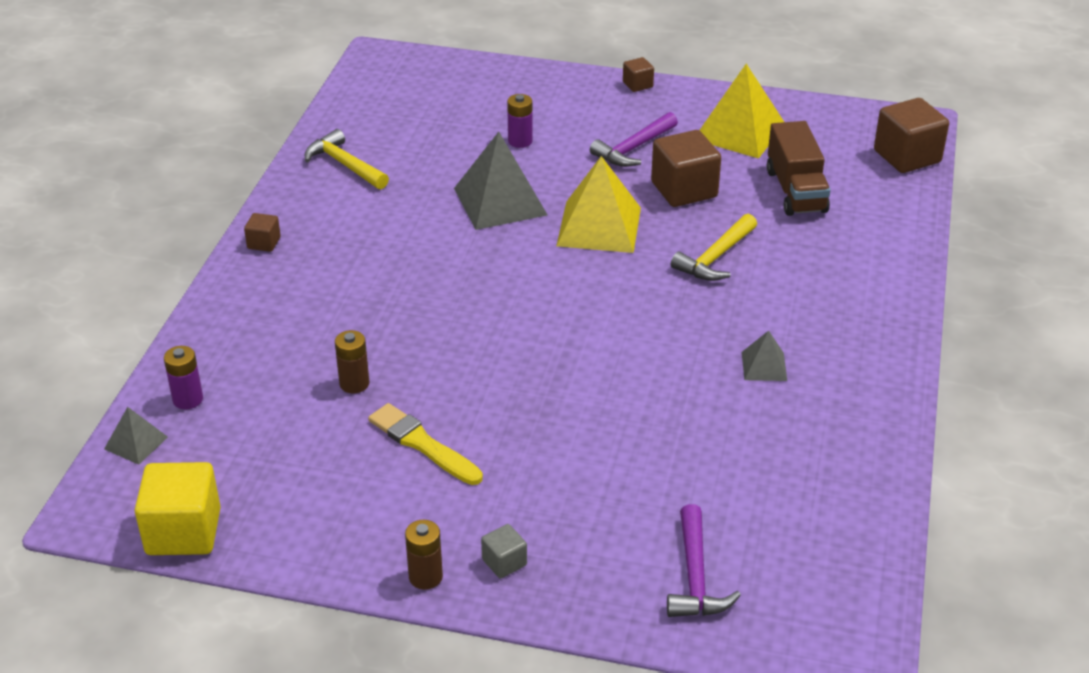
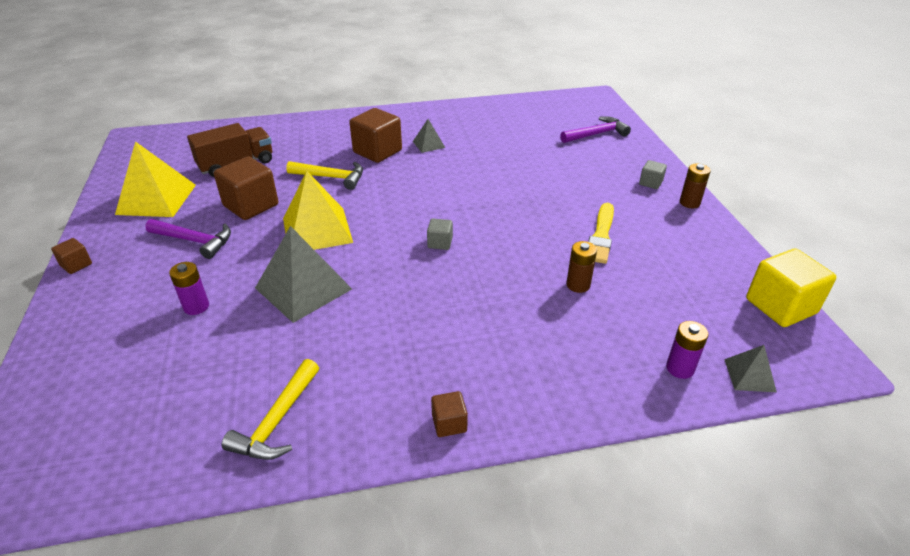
camera: 115 degrees left, 0 degrees up
(509, 307) = (440, 243): none -> grey cube
(907, 156) = (179, 135): brown cube -> brown cube (377, 151)

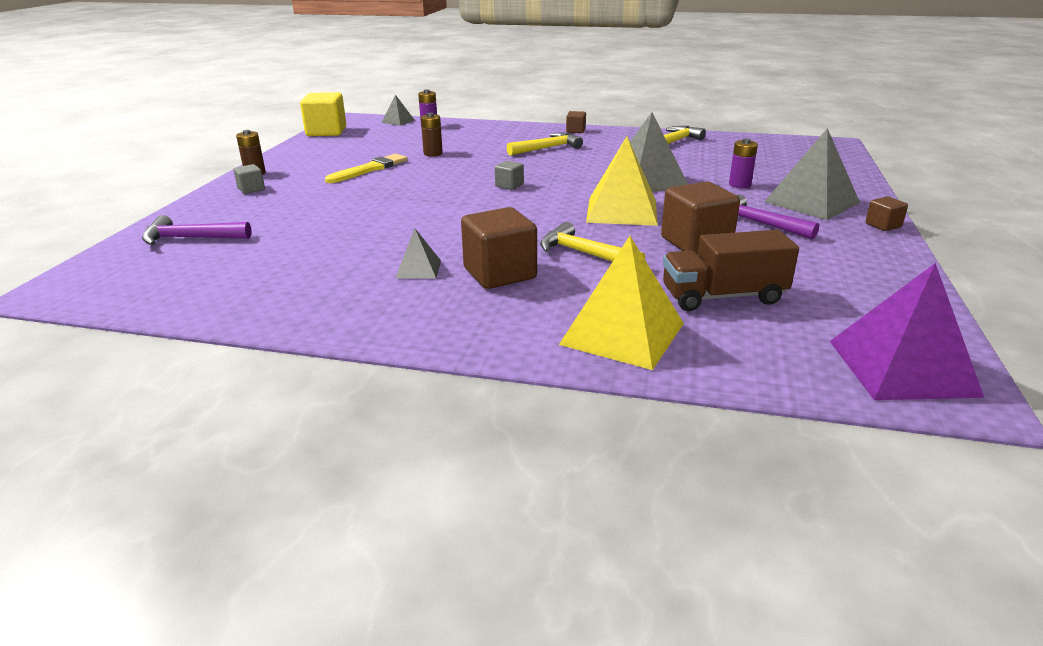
camera: 155 degrees left, 10 degrees down
(127, 289) = (811, 202): none -> grey pyramid
(153, 144) = (902, 367): none -> purple pyramid
(156, 199) = (830, 271): yellow pyramid -> yellow pyramid (622, 333)
(454, 340) = (547, 148): none -> yellow hammer

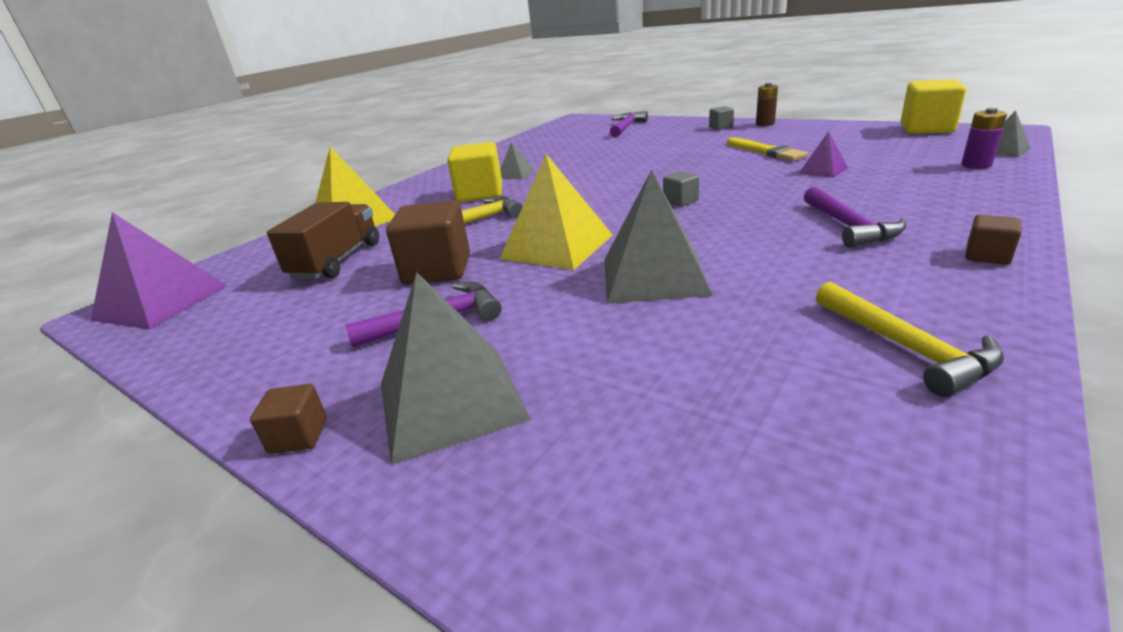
camera: 115 degrees right, 0 degrees up
(433, 154) = (823, 170): brown battery -> purple pyramid
(499, 273) = (480, 194): brown cube -> yellow cube
(547, 148) = (848, 226): yellow hammer -> purple hammer
(739, 185) = (584, 351): purple battery -> none

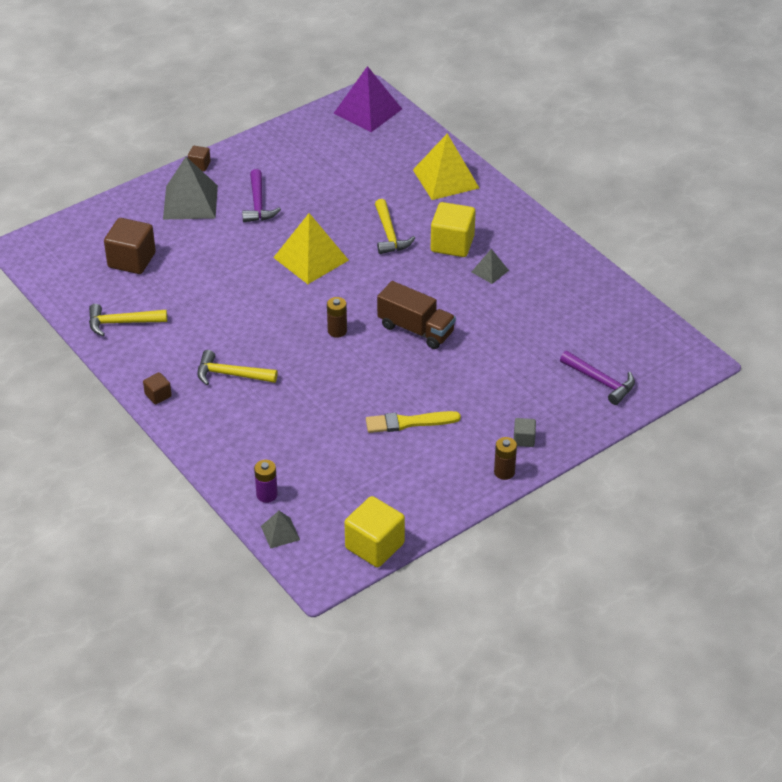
camera: 105 degrees right, 15 degrees up
(337, 261) = (371, 172): brown truck -> brown truck (416, 329)
(437, 270) = (319, 209): brown cube -> brown cube (132, 260)
(653, 276) = (240, 281): grey pyramid -> none
(680, 201) = (337, 331): grey cube -> brown battery
(823, 170) = (331, 423): purple pyramid -> none
(848, 226) = (231, 374): purple hammer -> yellow hammer

